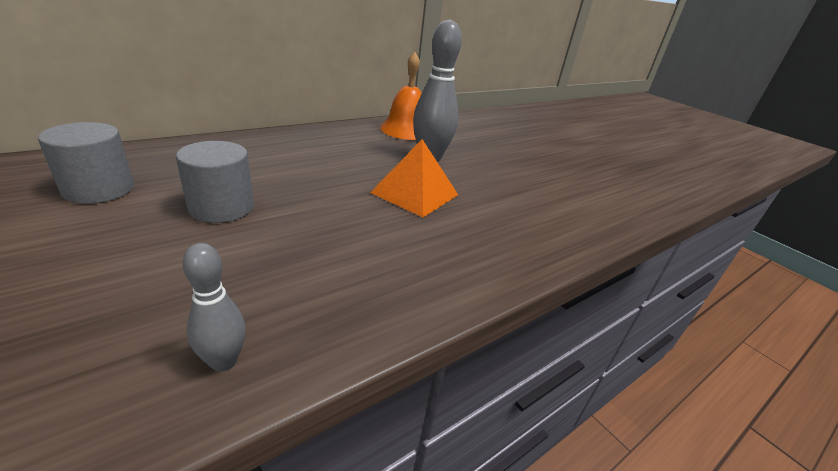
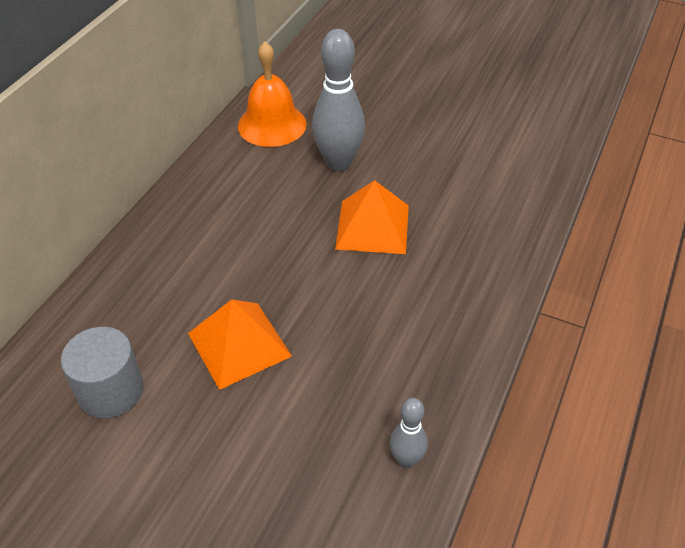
camera: 25 degrees left, 15 degrees up
(221, 207) = (239, 344): grey cylinder -> orange pyramid

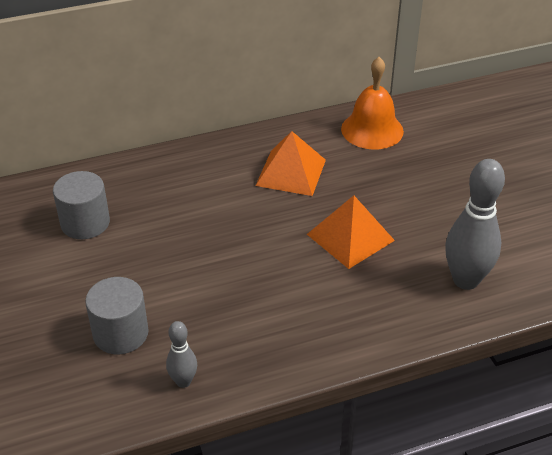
camera: 45 degrees right, 5 degrees down
(239, 344) = (177, 248): orange pyramid -> orange pyramid (291, 172)
(293, 467) = (121, 333): none -> grey cylinder
(338, 163) = (384, 182): grey bowling pin -> grey bowling pin (465, 280)

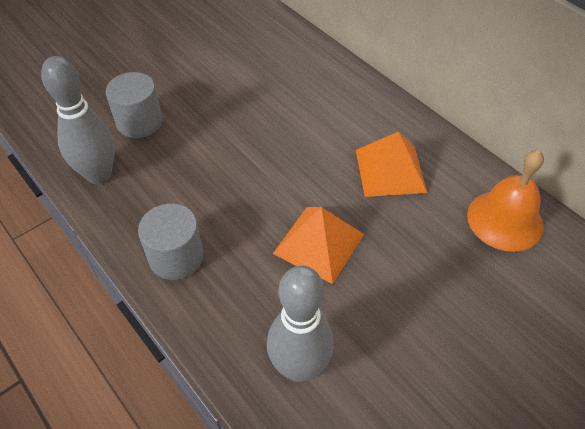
camera: 70 degrees right, 10 degrees up
(85, 223) = (252, 61): grey cylinder -> grey cylinder (176, 257)
(183, 381) = (99, 175): grey bowling pin -> grey bowling pin, size x1.91

